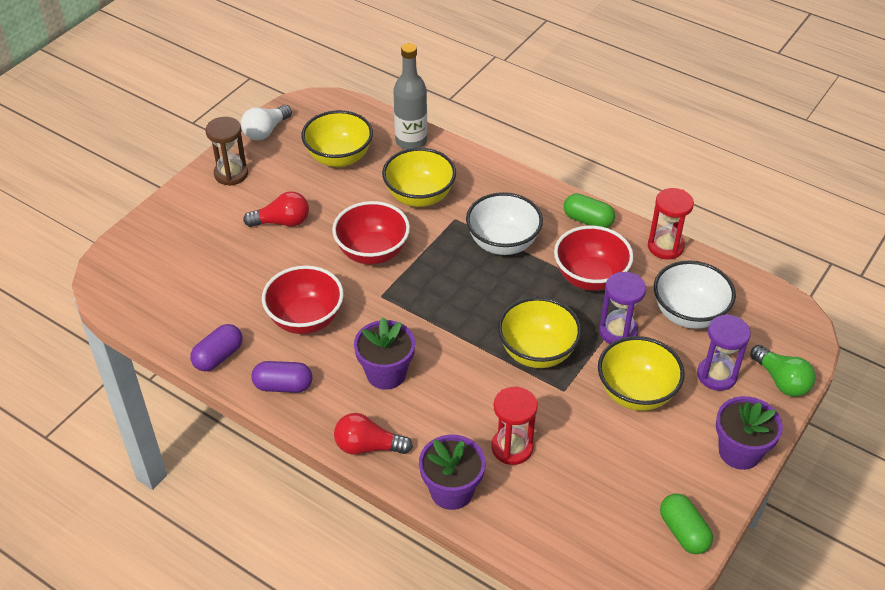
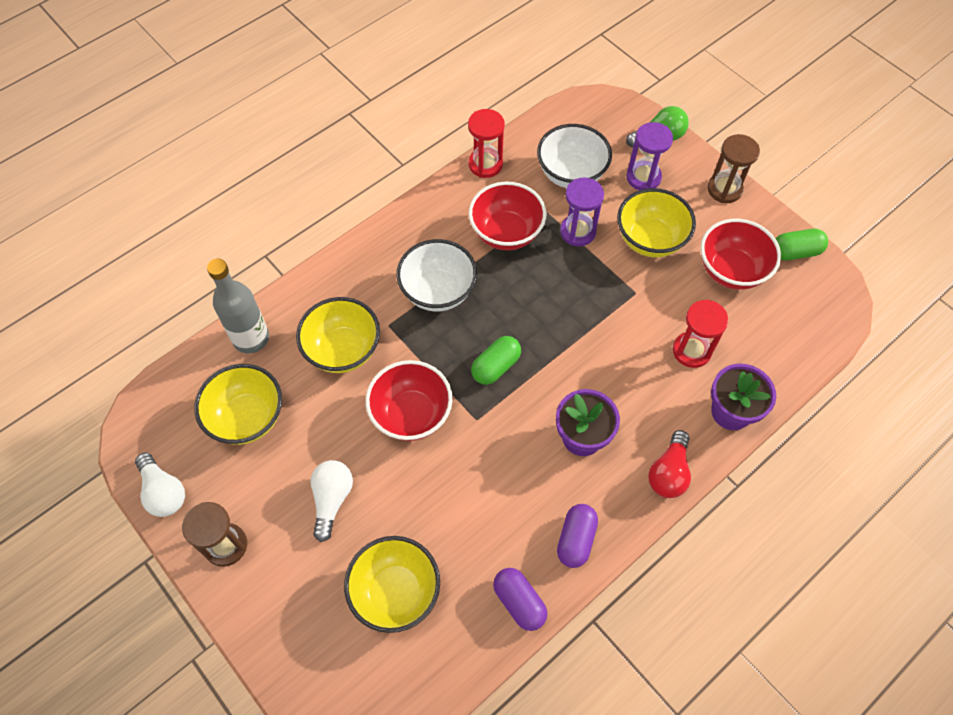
camera: 75 degrees left, 15 degrees up
(282, 222) = (332, 500): red light bulb -> white light bulb
(305, 319) = (489, 500): red bowl -> red bowl (731, 271)
(537, 352) = (586, 301): yellow bowl -> yellow bowl (395, 592)
(588, 220) = (431, 213): green capsule -> green capsule (496, 366)
(739, 452) = (724, 189): purple flower pot -> brown hourglass

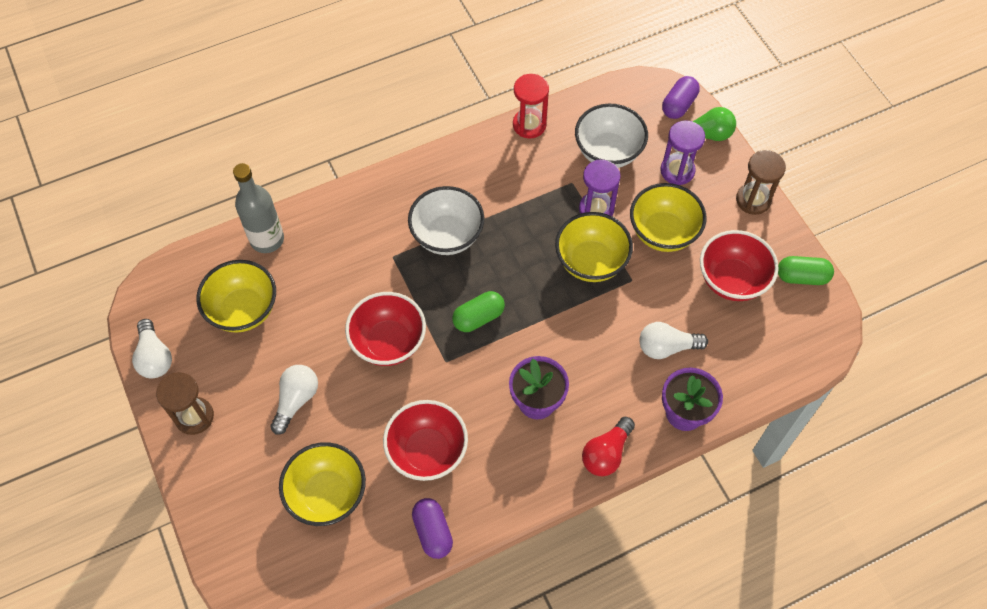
camera: 15 degrees right, 0 degrees up
(343, 350) = (345, 270): yellow bowl -> yellow bowl (591, 262)
(506, 233) = (528, 195): red bowl -> red bowl (427, 452)
(575, 539) = (501, 491): purple capsule -> purple capsule (678, 105)
(691, 351) = (667, 347): red hourglass -> white light bulb

